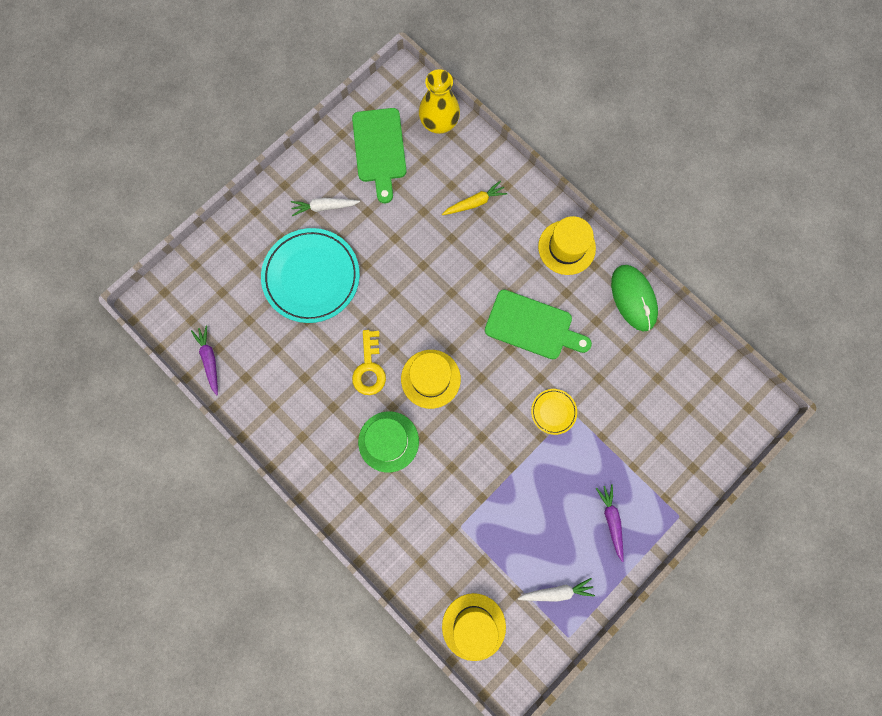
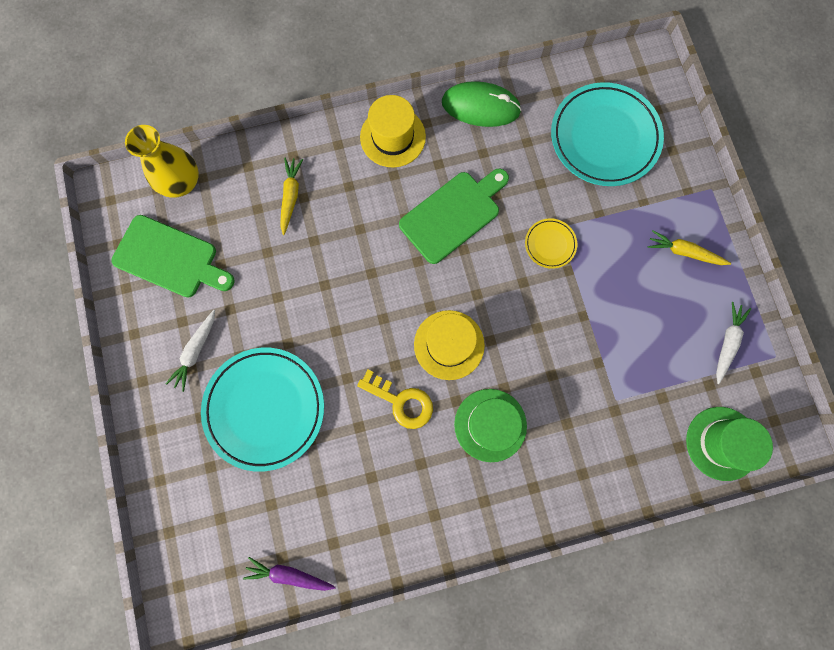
camera: 60 degrees left, 0 degrees up
(473, 626) = (722, 443): yellow hat -> green hat
(611, 520) = (684, 252): purple carrot -> yellow carrot
(669, 407) = (604, 137): none -> turquoise plate

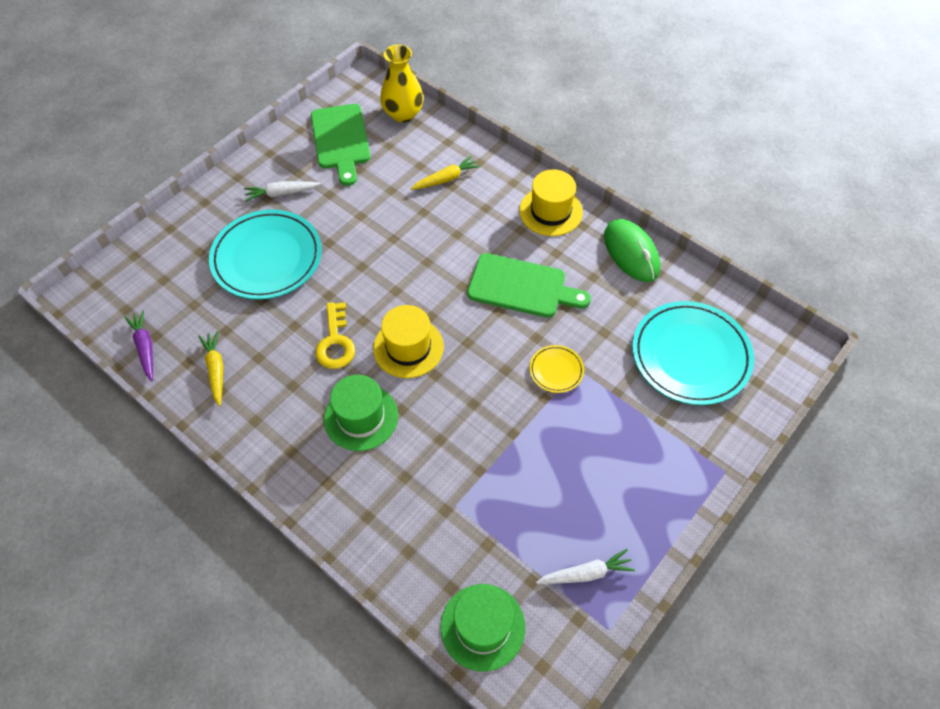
camera: 55 degrees right, 20 degrees down
(684, 252) = (642, 483): yellow carrot -> yellow carrot (216, 370)

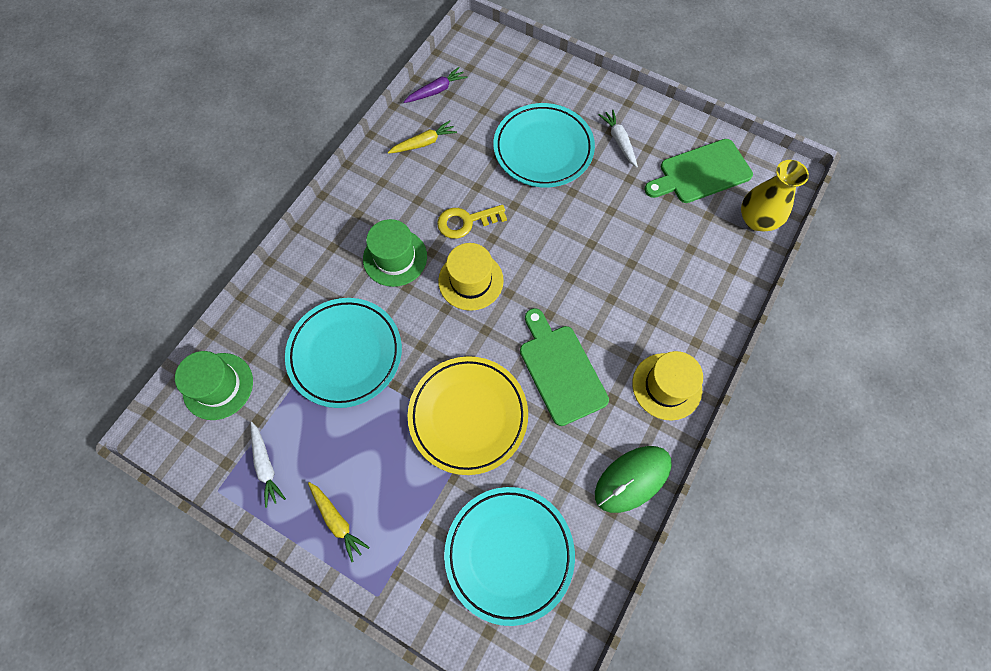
camera: 80 degrees right, 10 degrees up
(446, 179) = (680, 276): yellow carrot -> yellow carrot (337, 521)
(468, 480) = (345, 354): none -> turquoise plate
(522, 287) = (560, 370): green cutting board -> green cutting board turned 150 degrees clockwise
(556, 370) = (468, 416): yellow plate -> yellow plate, size x2.21

